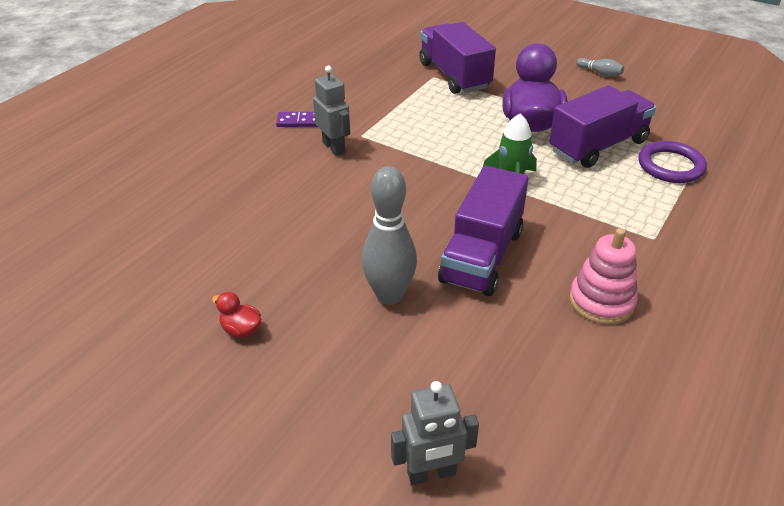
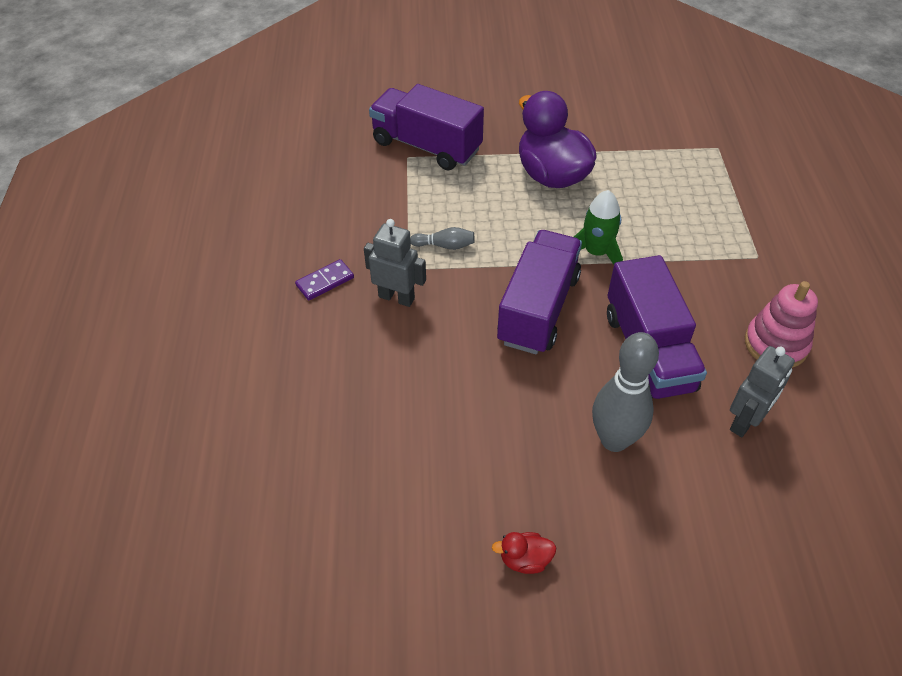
camera: 35 degrees left, 10 degrees up
(431, 473) = (806, 589): grey robot -> grey robot (745, 422)
(598, 146) = (631, 175): purple truck -> purple truck (538, 309)
(600, 73) = (557, 84): grey bowling pin -> grey bowling pin (445, 245)
(670, 166) = (705, 170): purple ring -> none

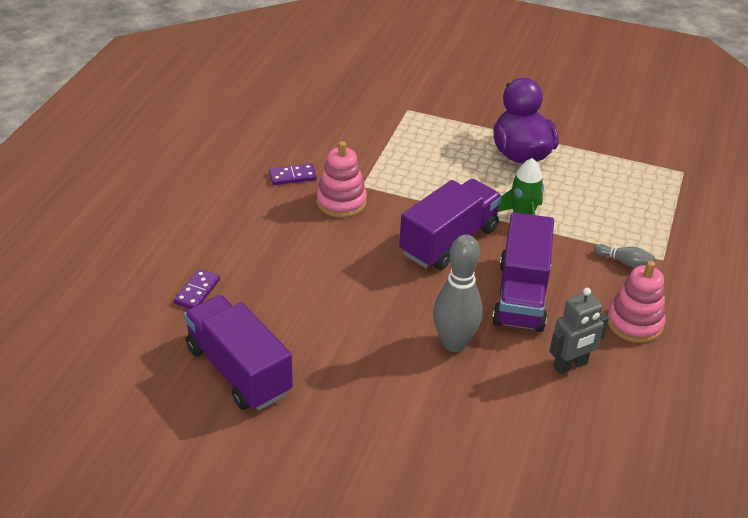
camera: 20 degrees right, 10 degrees down
(292, 479) = (197, 291): none -> purple domino
(396, 297) = (341, 202): grey robot -> pink stacking toy
(426, 146) = (428, 106): purple truck -> purple truck (238, 370)
(445, 245) = (400, 178): grey bowling pin -> grey bowling pin (624, 262)
(525, 560) = (336, 393): red duck -> none

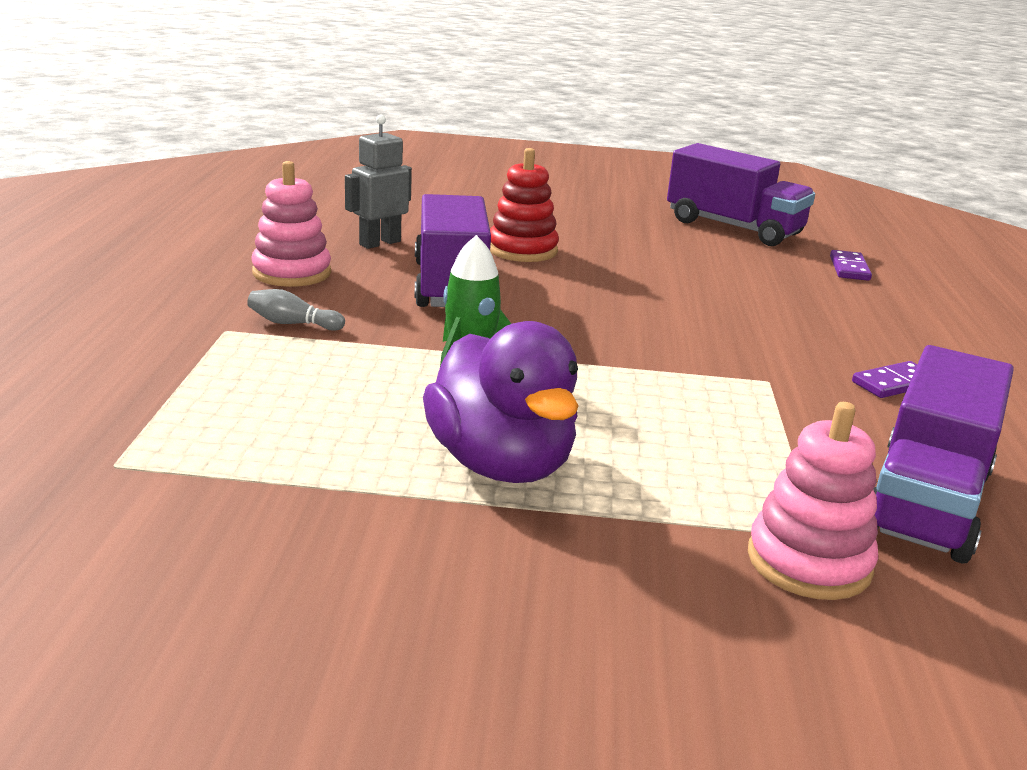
camera: 165 degrees right, 15 degrees down
(341, 202) = (779, 358): pink stacking toy -> pink stacking toy (809, 562)
(449, 241) = (577, 327): purple truck -> purple truck (925, 502)
(454, 343) = (522, 250): grey bowling pin -> red stacking toy

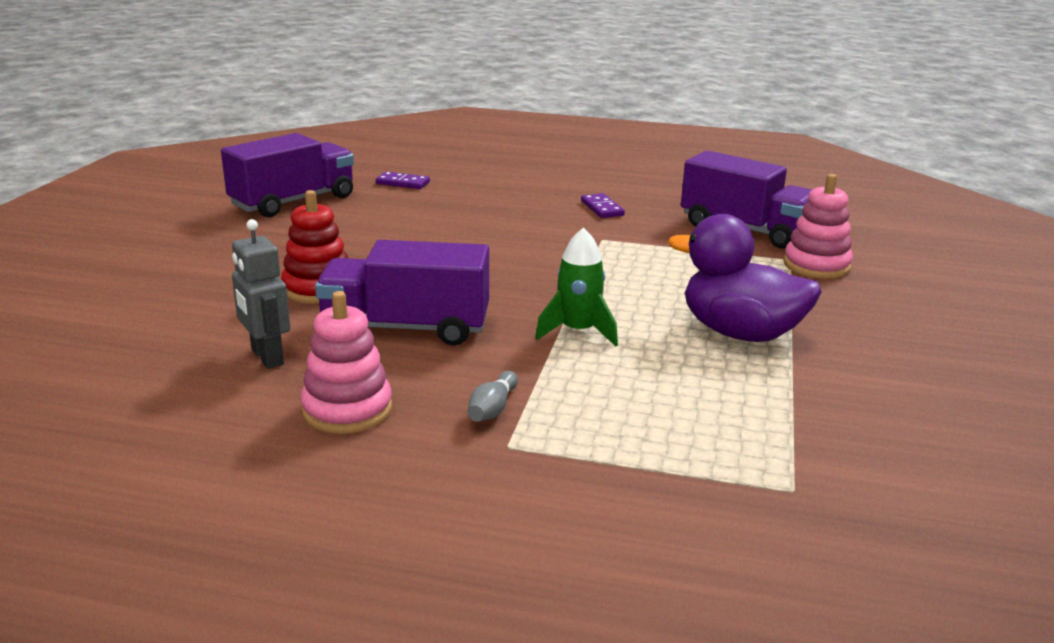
camera: 80 degrees left, 0 degrees up
(501, 464) = (740, 333): purple duck -> purple duck turned 135 degrees counterclockwise

